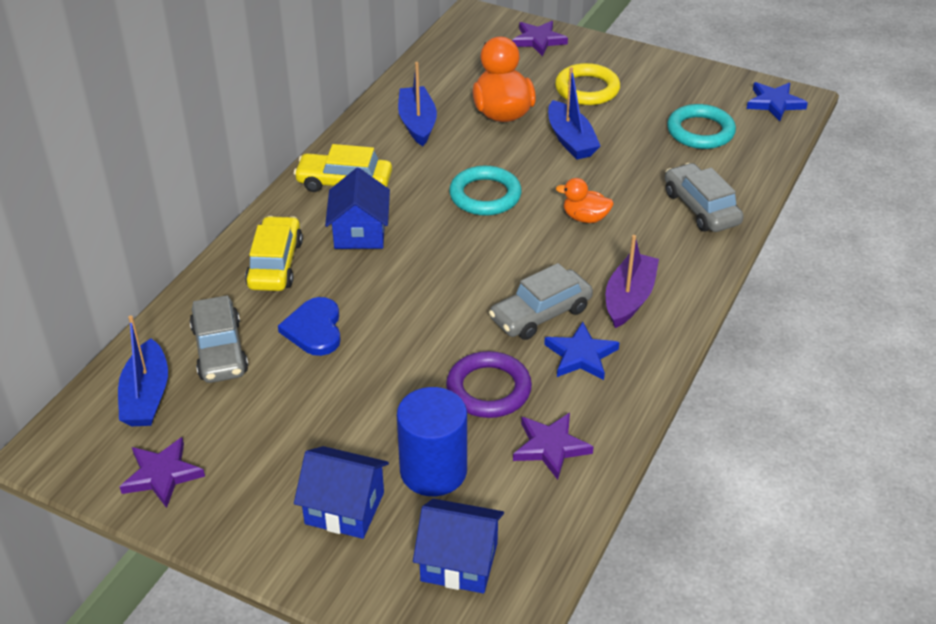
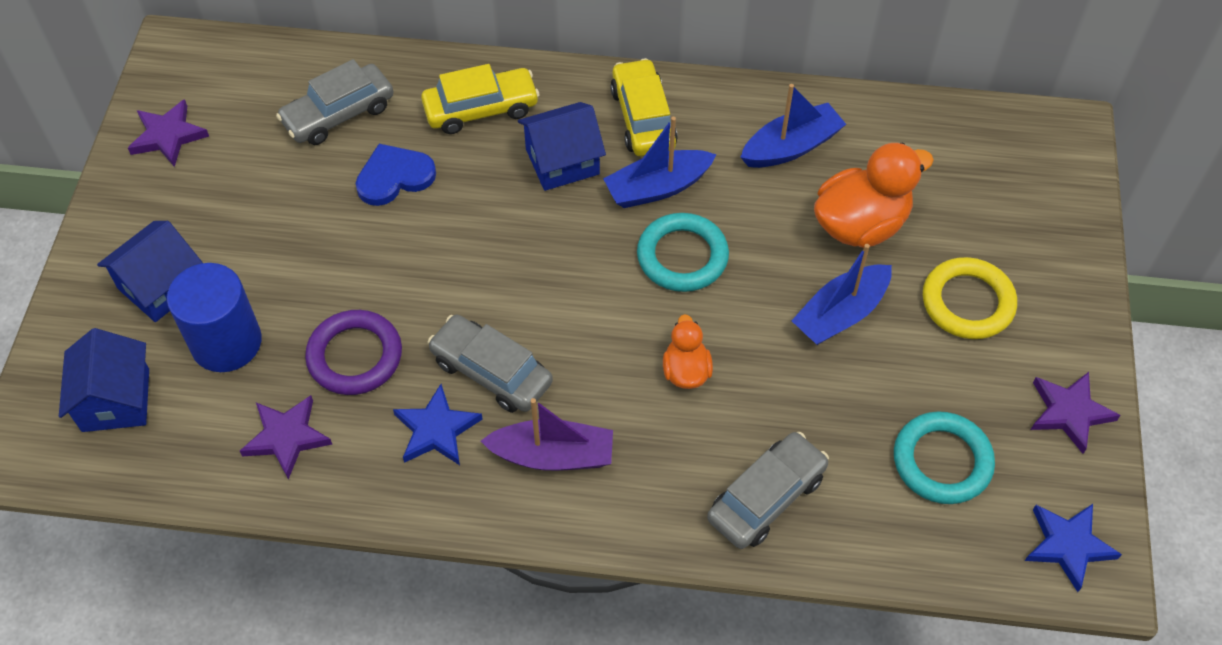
camera: 70 degrees right, 15 degrees up
(146, 396) = (261, 85): blue boat -> blue boat (657, 188)
(344, 508) = (161, 286): blue house -> blue house turned 45 degrees clockwise
(538, 40) = (1053, 216): purple star -> purple star (1069, 412)

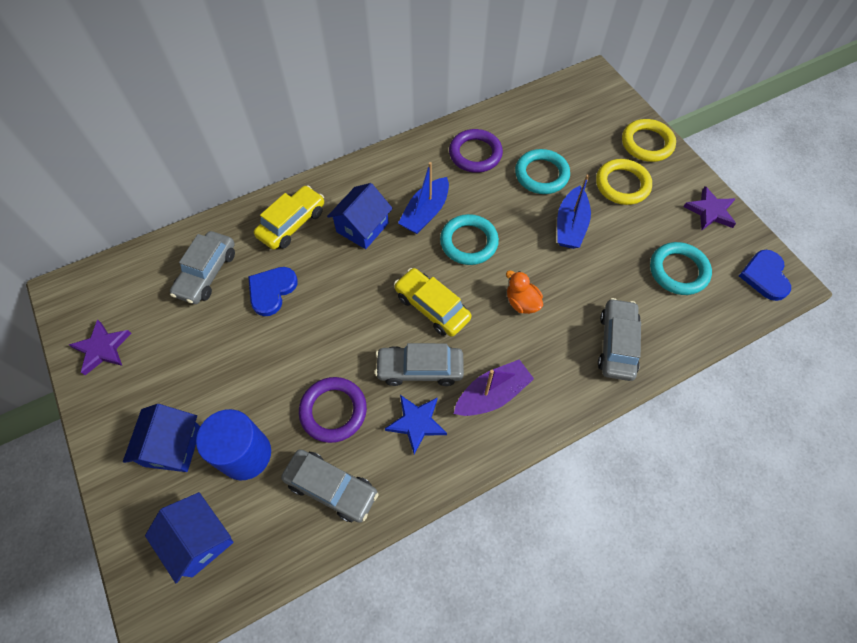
camera: 35 degrees left, 5 degrees up
(287, 437) = (331, 488): purple star -> grey car
(643, 118) = (387, 180): yellow car -> yellow car (432, 307)
(791, 147) = (475, 154): blue boat -> purple ring
(860, 224) = (541, 174): orange duck -> turquoise ring
(1061, 267) = (647, 143): none -> yellow ring
(1068, 545) = (765, 276): blue star -> blue heart

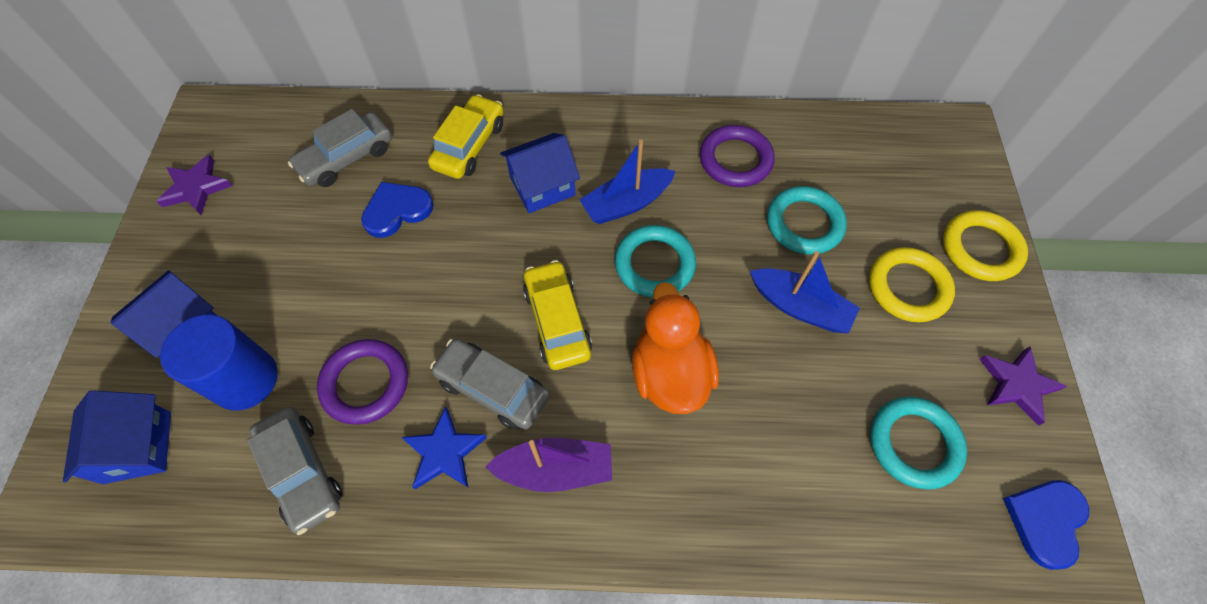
camera: 30 degrees right, 0 degrees up
(292, 223) = (469, 145): yellow car -> yellow car turned 45 degrees counterclockwise
(521, 302) = (670, 373): orange duck -> orange duck, size x1.80
(570, 225) = (800, 307): blue boat -> blue boat turned 105 degrees counterclockwise
(616, 344) = (759, 496): grey car -> none

